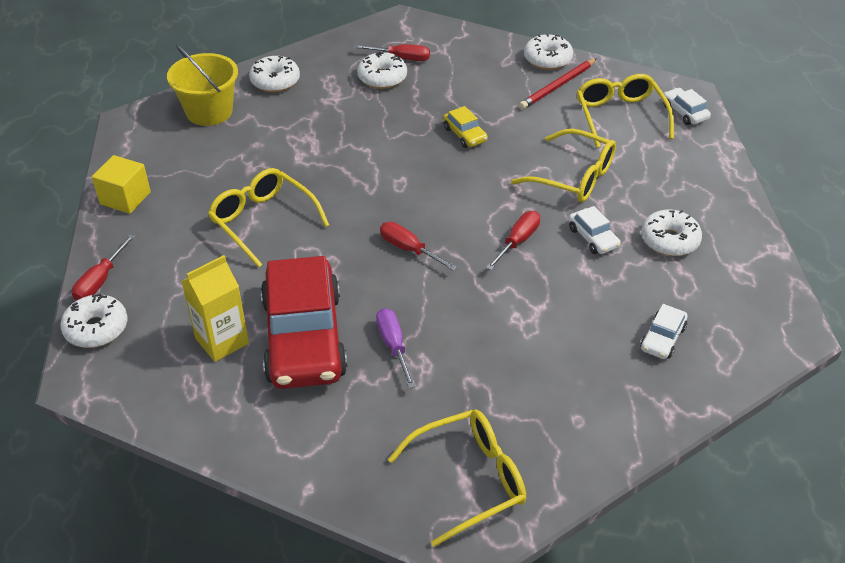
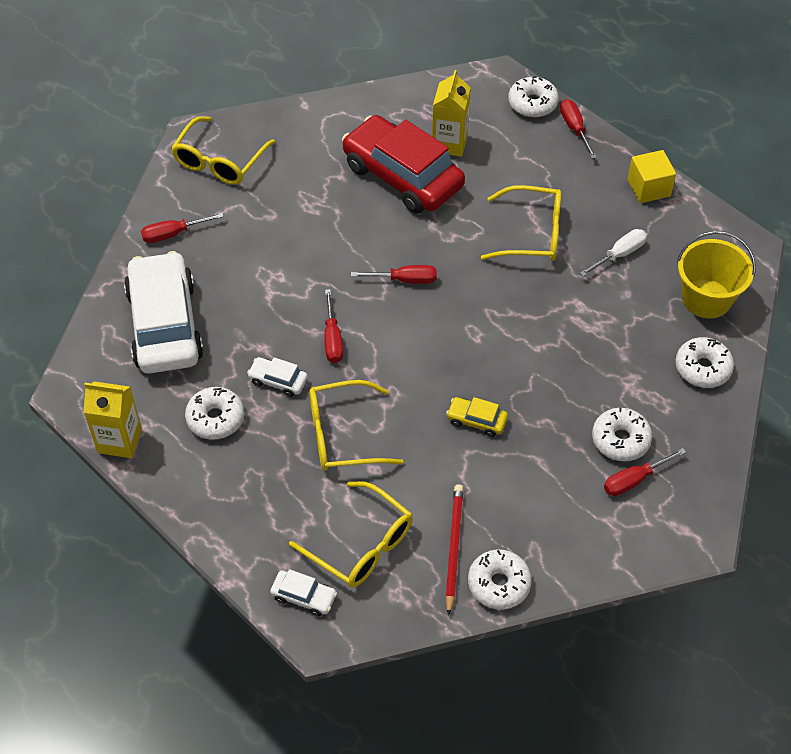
camera: 140 degrees right, 10 degrees up
(221, 169) = (620, 254): none -> white screwdriver
(393, 345) = (341, 206): purple screwdriver -> none
(589, 425) = (172, 234): none -> red screwdriver
(662, 338) = (165, 324): white car -> white car, size x2.42
(767, 269) = (119, 440): none -> yellow carton

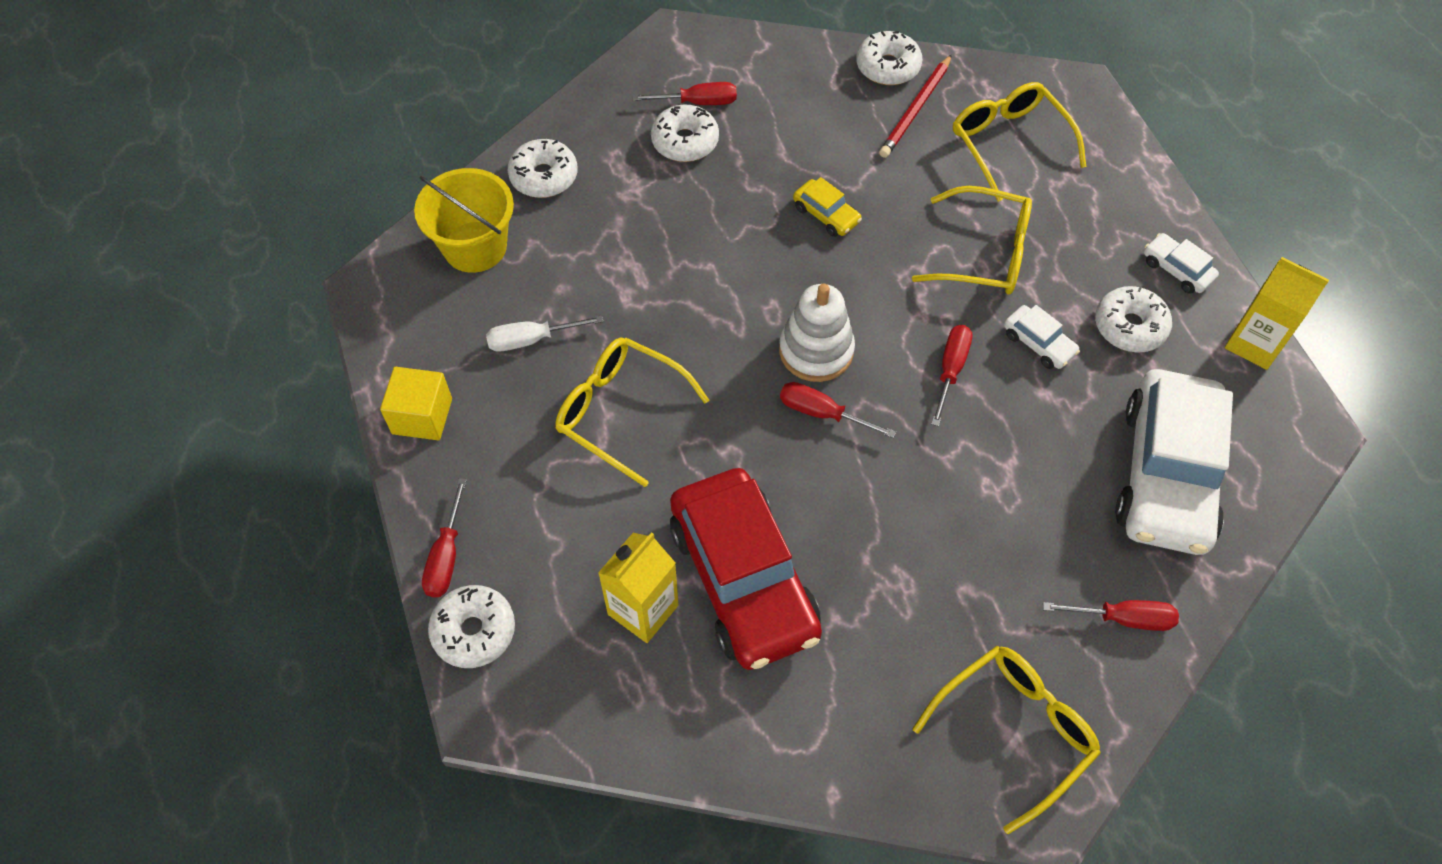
camera: 155 degrees left, 5 degrees up
(304, 596) = (1085, 121): white car -> white car (1176, 269)
(430, 317) = (816, 351): none -> white stacking toy

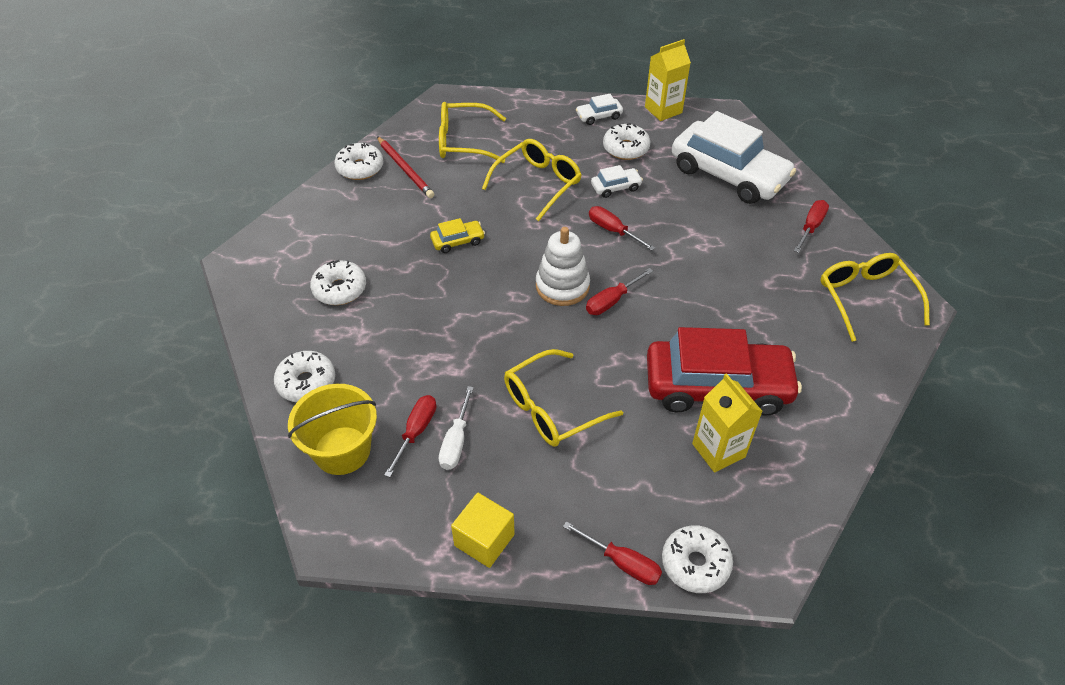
camera: 65 degrees left, 10 degrees down
(699, 102) = (310, 269): red screwdriver -> red screwdriver (416, 431)

